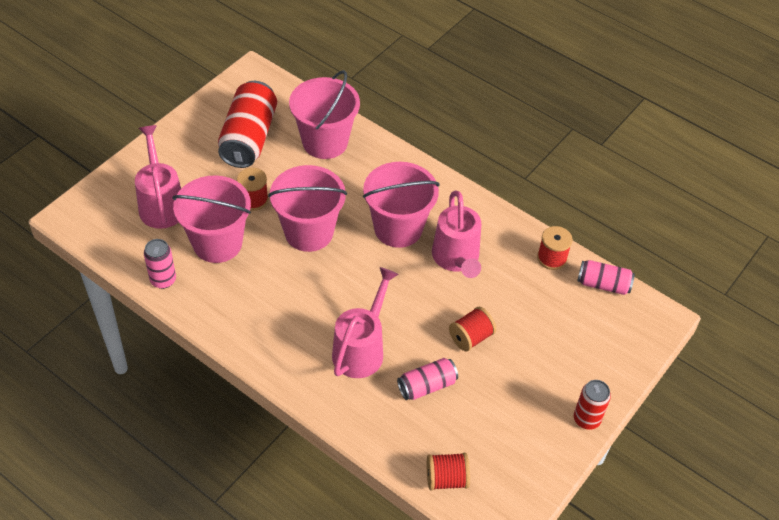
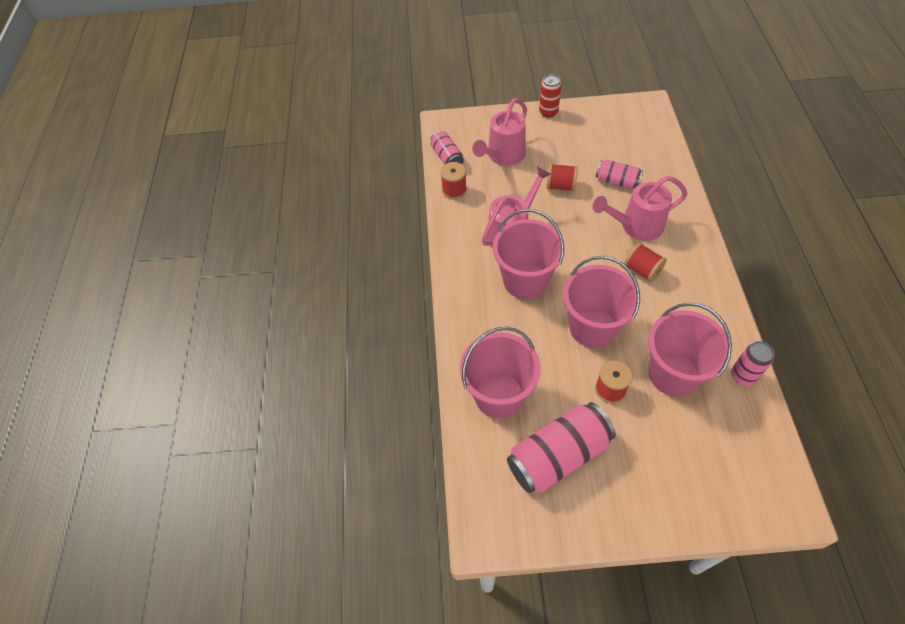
camera: 125 degrees left, 5 degrees up
(161, 203) = (694, 451): pink watering can -> pink watering can (503, 156)
(249, 138) = (558, 455): red can -> pink can
(446, 479) = (656, 137): red spool -> red spool (642, 270)

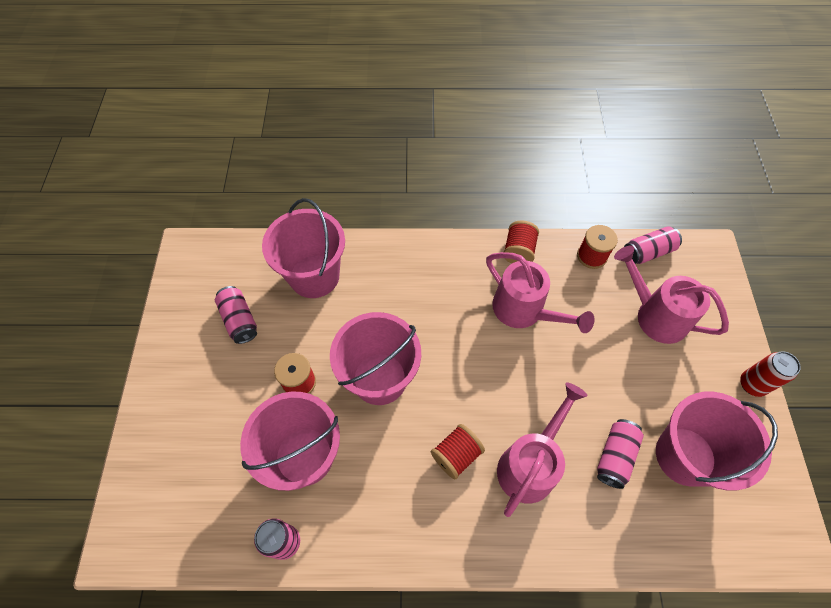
camera: 90 degrees right, 5 degrees up
(525, 280) = (452, 317): pink bucket -> pink bucket (685, 456)
(558, 455) = (239, 320): pink can -> pink can, size x0.55
(560, 186) = (603, 378): red spool -> red spool (518, 251)
(635, 226) = (530, 463): pink watering can -> pink watering can turned 45 degrees clockwise

